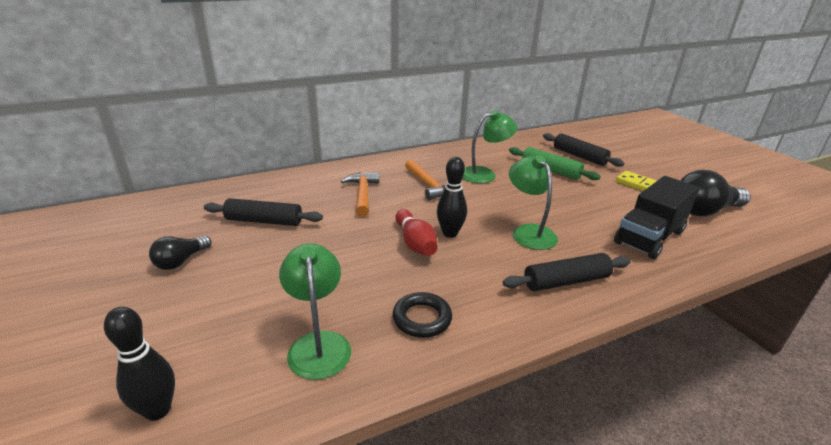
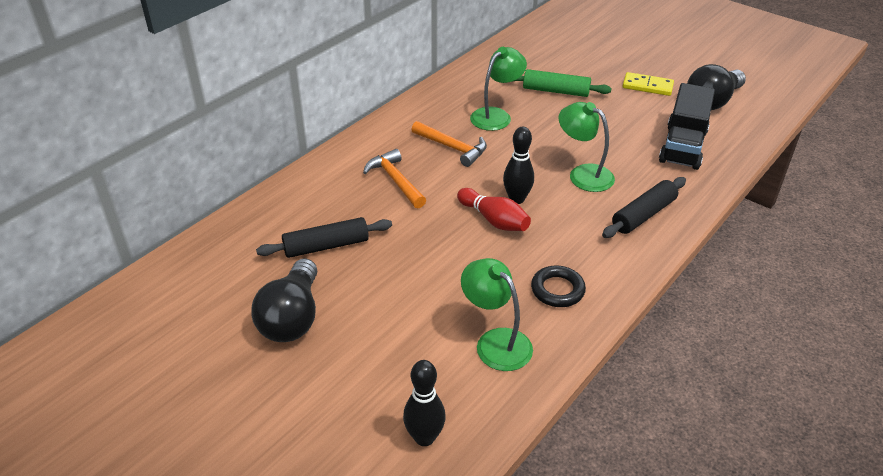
camera: 25 degrees left, 10 degrees up
(181, 261) = (292, 317): black light bulb -> black light bulb, size x1.72
(579, 156) = (571, 62): black rolling pin -> none

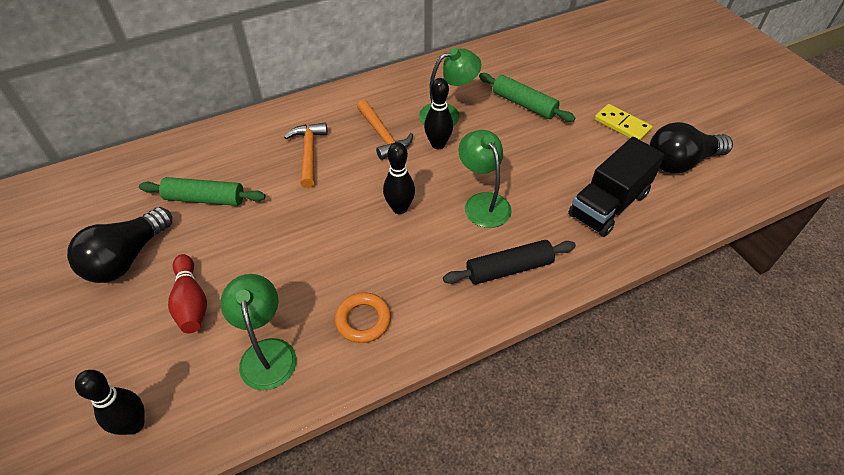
camera: 25 degrees right, 10 degrees up
(326, 246) = (205, 199): black rolling pin -> green rolling pin
(494, 220) = (362, 223): red bowling pin -> red bowling pin (191, 302)
(508, 141) = (438, 144): none -> black bowling pin
(557, 290) = (363, 320): black ring -> orange ring

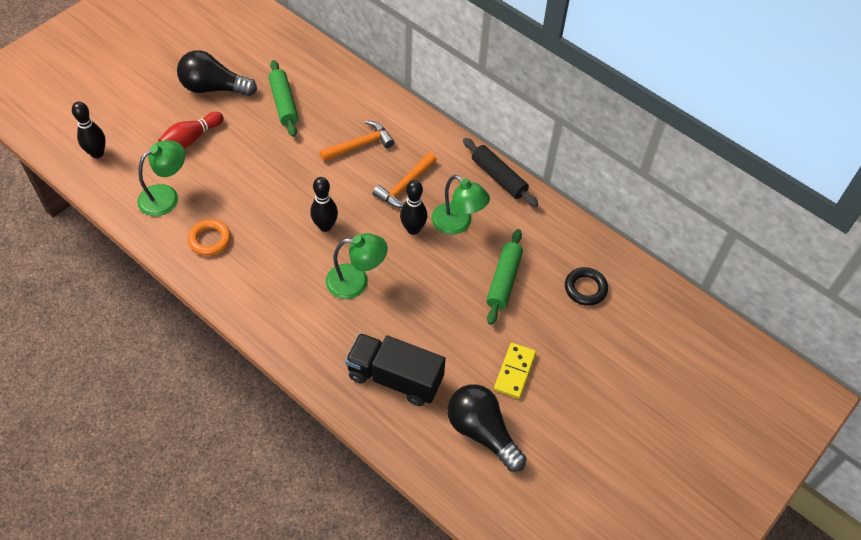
camera: 65 degrees right, 5 degrees up
(483, 202) = (356, 281): green lamp -> green lamp turned 45 degrees clockwise
(509, 269) = (291, 318): black rolling pin -> black rolling pin (499, 177)
(550, 62) = (585, 288): none -> black ring

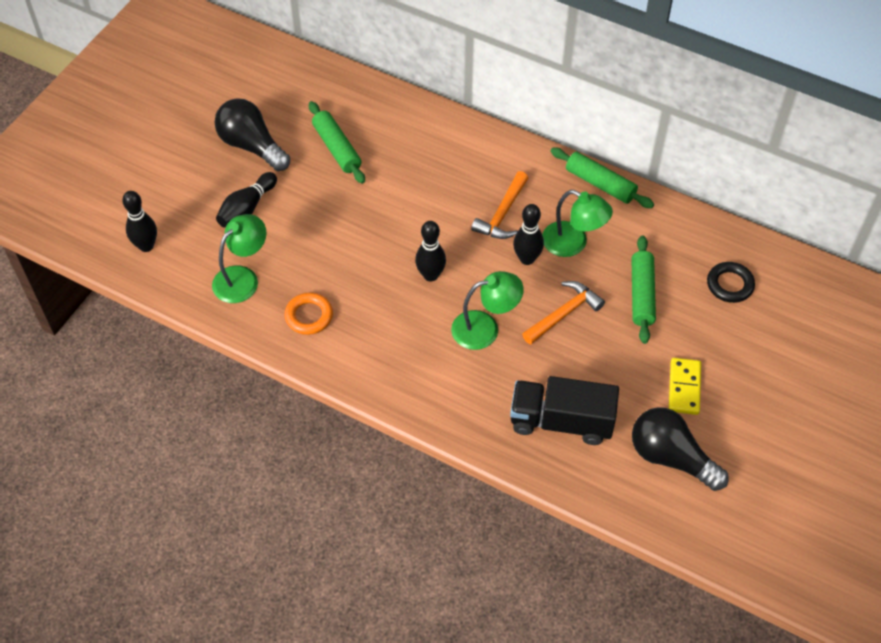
camera: 10 degrees left, 0 degrees up
(191, 139) = (247, 208): red bowling pin -> black bowling pin
(214, 88) = (252, 146): black light bulb -> black light bulb turned 45 degrees clockwise
(360, 145) = (437, 178): orange hammer -> orange hammer (563, 314)
(499, 177) = (600, 184): black rolling pin -> green rolling pin

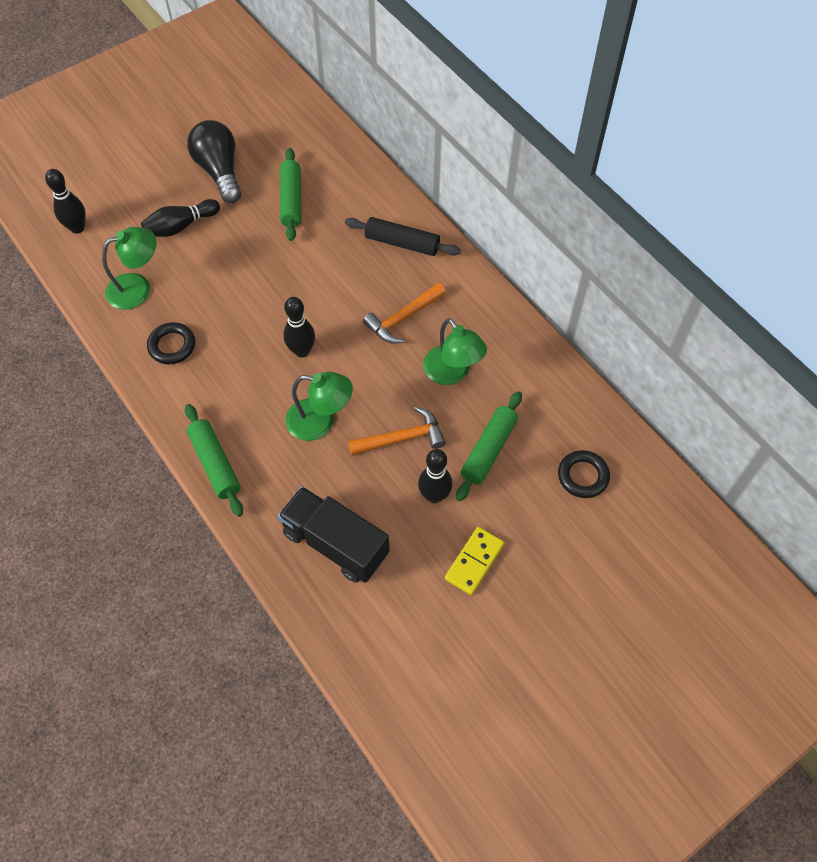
camera: 25 degrees right, 5 degrees up
(309, 316) = (172, 346): orange ring -> black ring
(461, 150) = (402, 243): none -> black rolling pin
(527, 259) = (399, 370): black bowling pin -> black bowling pin (434, 495)
(600, 184) = (513, 325): green rolling pin -> green rolling pin (215, 464)
(671, 457) = (418, 627): black light bulb -> none

